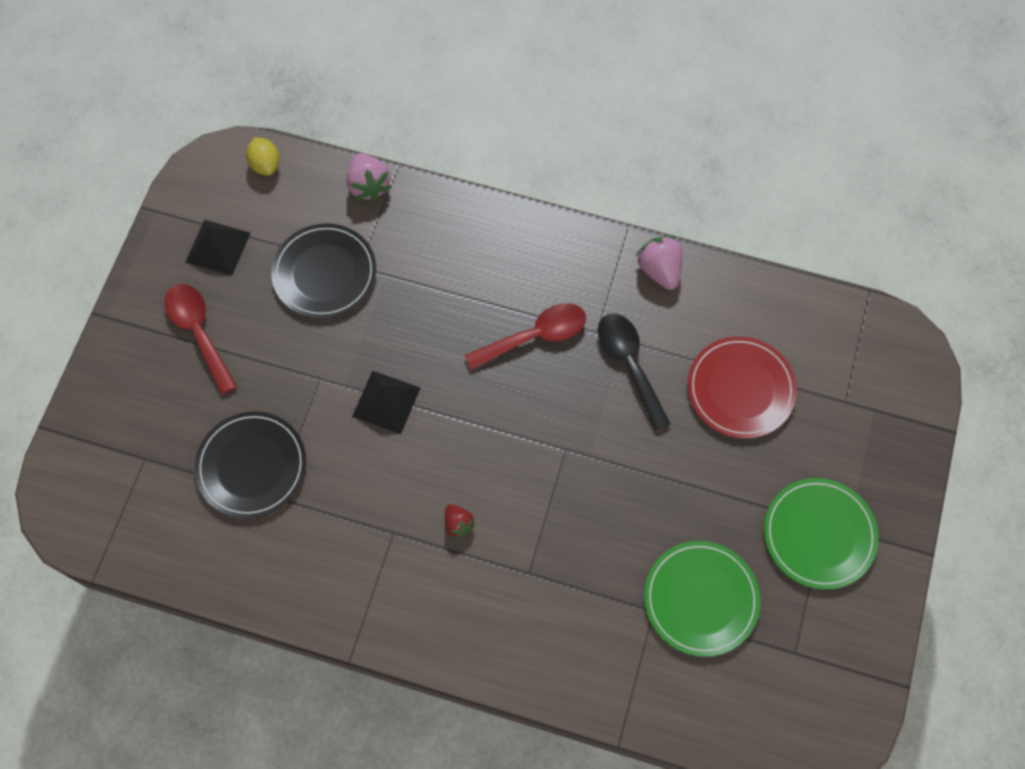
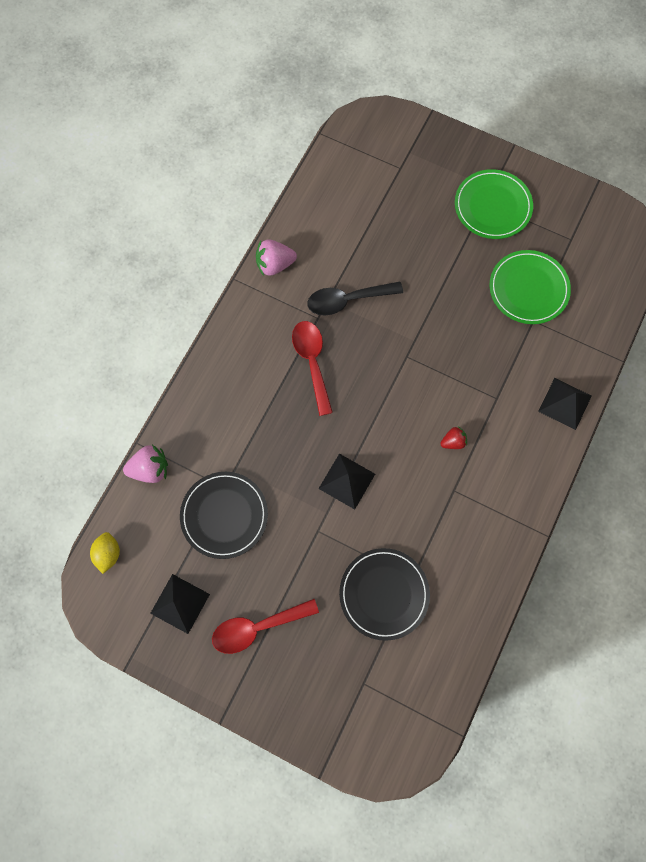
camera: 80 degrees left, 5 degrees up
(265, 164) = (108, 554): yellow lemon -> yellow lemon turned 75 degrees counterclockwise
(538, 667) = (565, 403): none -> black pyramid
(740, 389) = (379, 231): red plate -> none

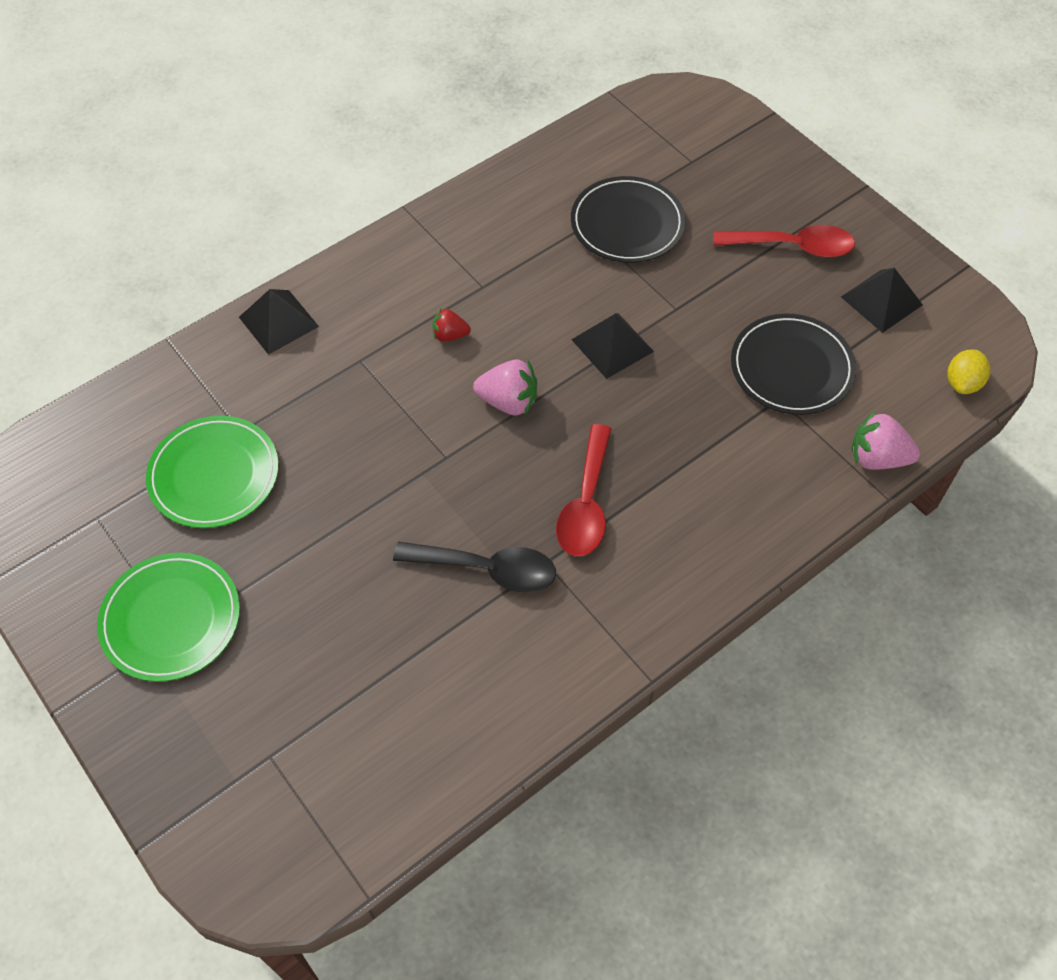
camera: 155 degrees left, 15 degrees down
(274, 265) = (573, 675): pink strawberry -> pink strawberry (508, 402)

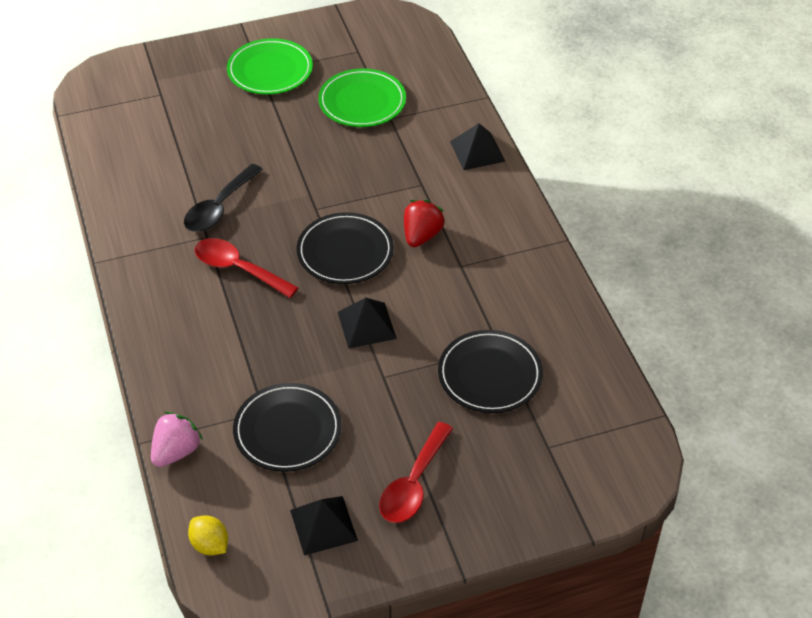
camera: 110 degrees right, 10 degrees down
(450, 335) = (421, 236): red strawberry -> red strawberry, size x1.63
(508, 402) = (345, 252): pink strawberry -> black plate

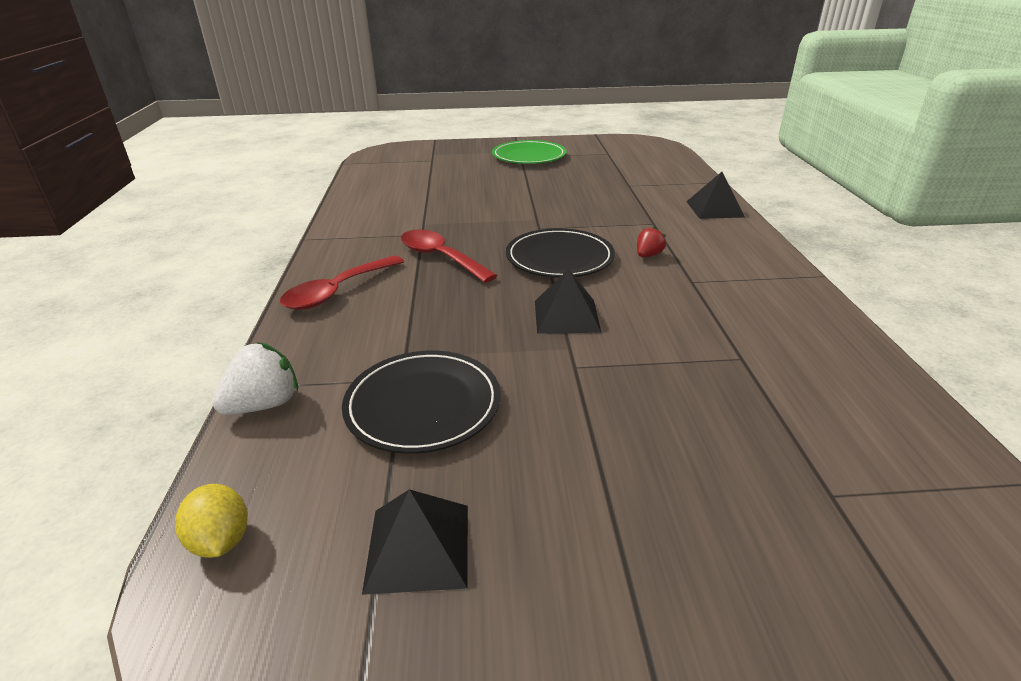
camera: 15 degrees right, 15 degrees down
(176, 451) = (264, 404): pink strawberry -> white strawberry
(219, 207) = (445, 218): black spoon -> none
(362, 102) = (604, 175): green plate -> none
(413, 484) = (590, 510): red spoon -> red spoon (337, 291)
(421, 236) = (648, 255): red strawberry -> red strawberry, size x0.61
(490, 375) = (727, 385): black plate -> none

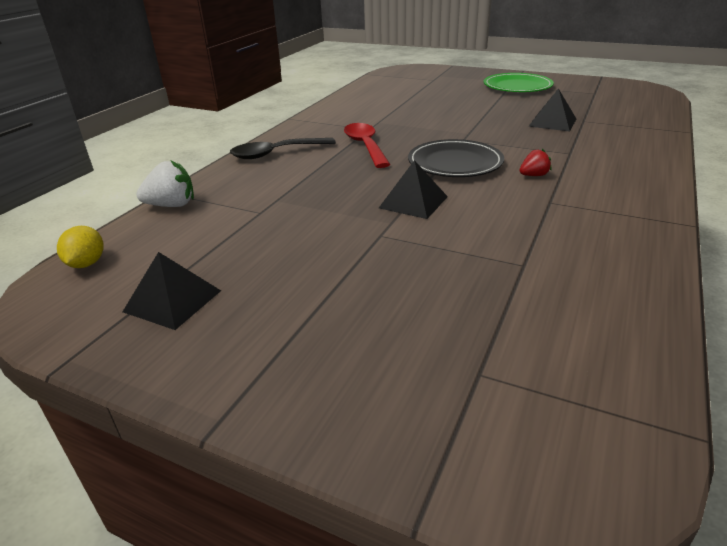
camera: 30 degrees right, 0 degrees up
(337, 291) = (276, 153): red spoon -> black spoon
(423, 405) = (256, 230): black plate -> none
(715, 209) = (647, 152): black pyramid -> black pyramid (552, 122)

